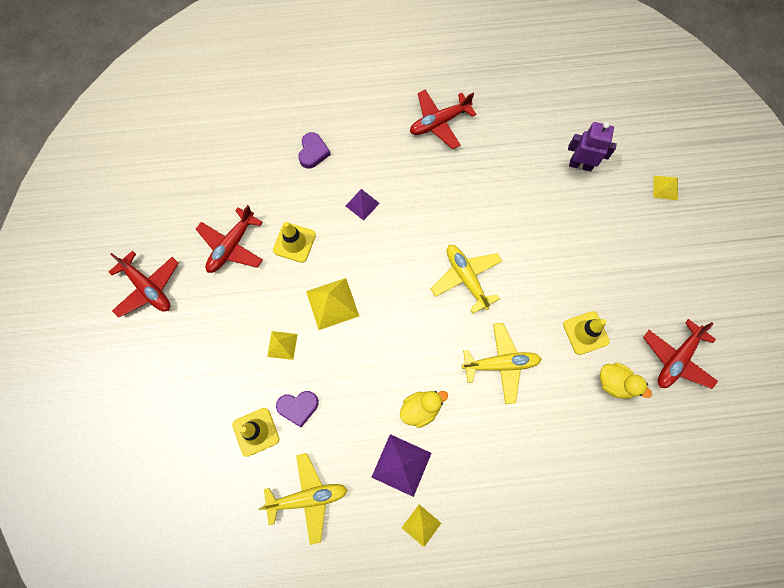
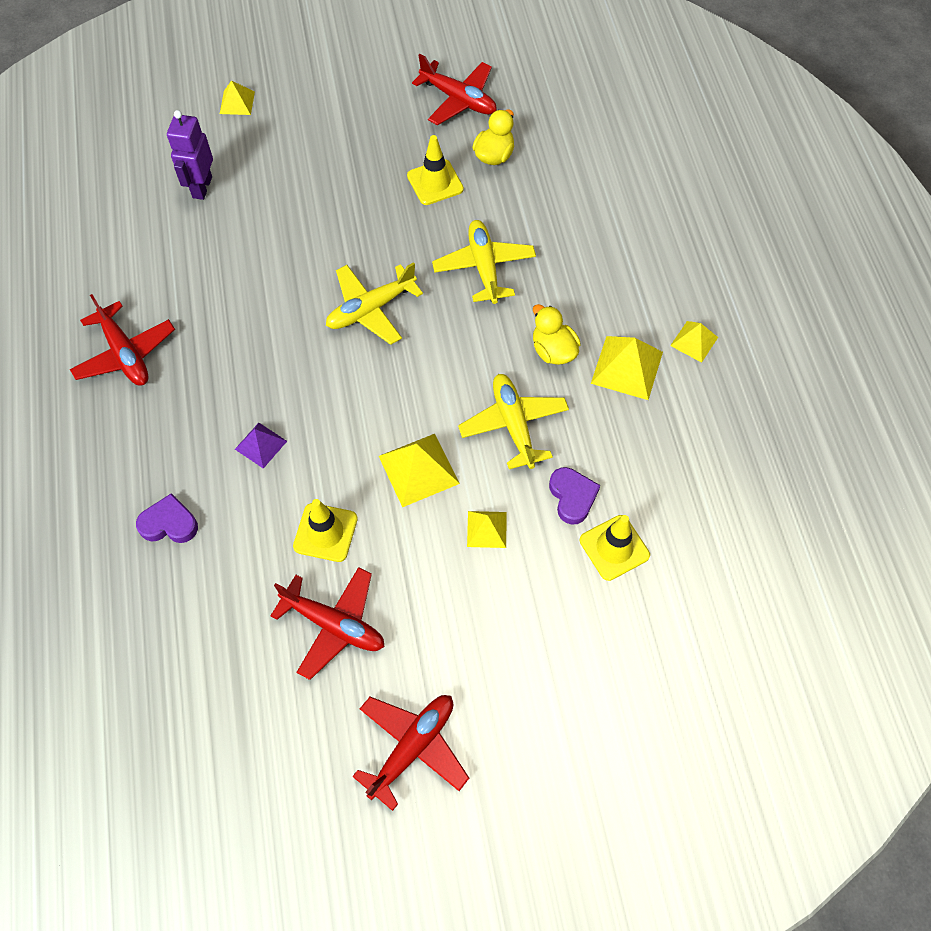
camera: 95 degrees left, 10 degrees down
(307, 497) = (687, 471): yellow plane -> yellow plane (513, 425)
(401, 465) = (627, 367): purple pyramid -> yellow pyramid

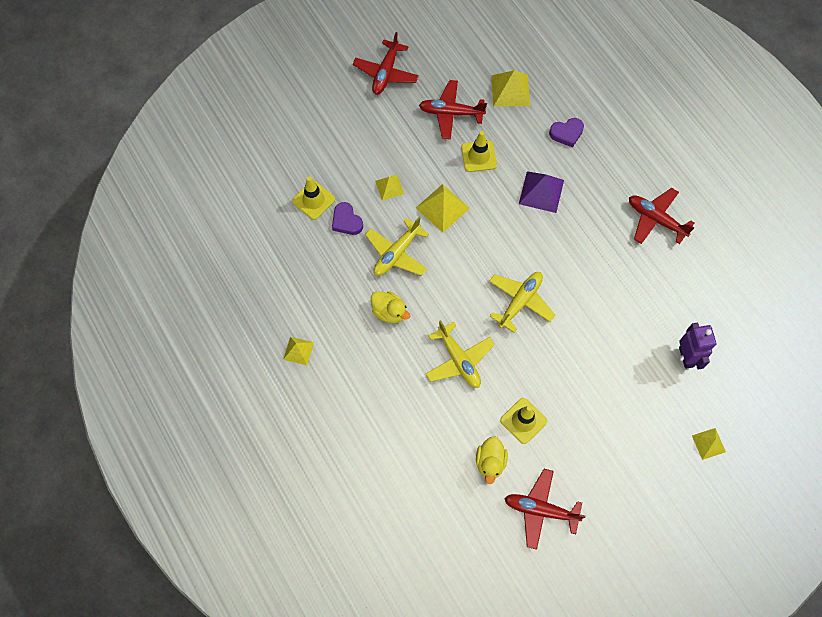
camera: 160 degrees right, 5 degrees up
(260, 445) = (541, 192): purple pyramid -> purple pyramid, size x1.64
(513, 425) = (396, 253): yellow plane -> yellow plane turned 75 degrees clockwise
(627, 367) = (338, 316): yellow pyramid -> yellow pyramid (510, 90)

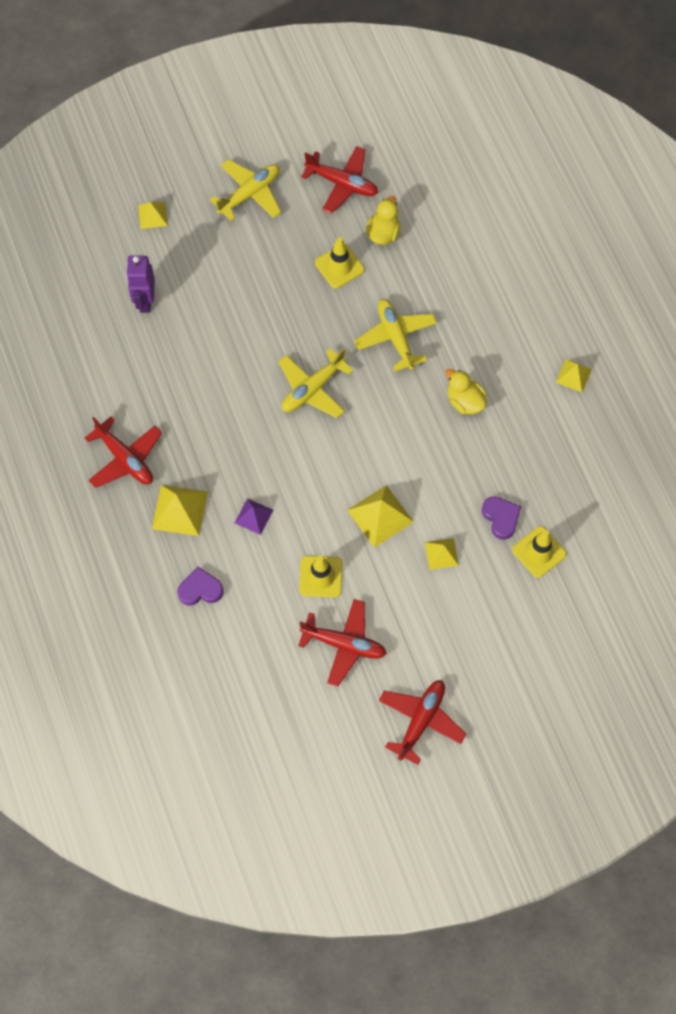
camera: 170 degrees left, 0 degrees up
(396, 253) = (445, 468): yellow plane -> yellow plane (250, 194)
(510, 90) = (257, 665): yellow pyramid -> yellow pyramid (179, 510)
(541, 192) = (253, 516): purple pyramid -> purple pyramid, size x0.61

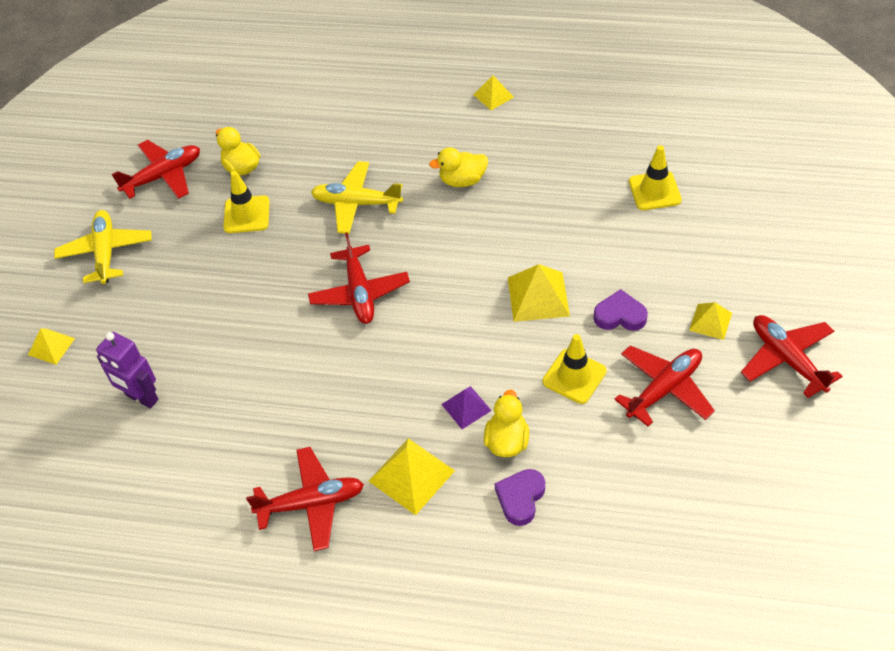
camera: 55 degrees left, 15 degrees down
(241, 558) = (507, 441): none -> yellow duck
(312, 389) = (359, 292): yellow plane -> red plane
(441, 553) = (611, 265): yellow pyramid -> yellow pyramid (710, 321)
(501, 518) = (601, 204): purple heart -> purple heart (620, 315)

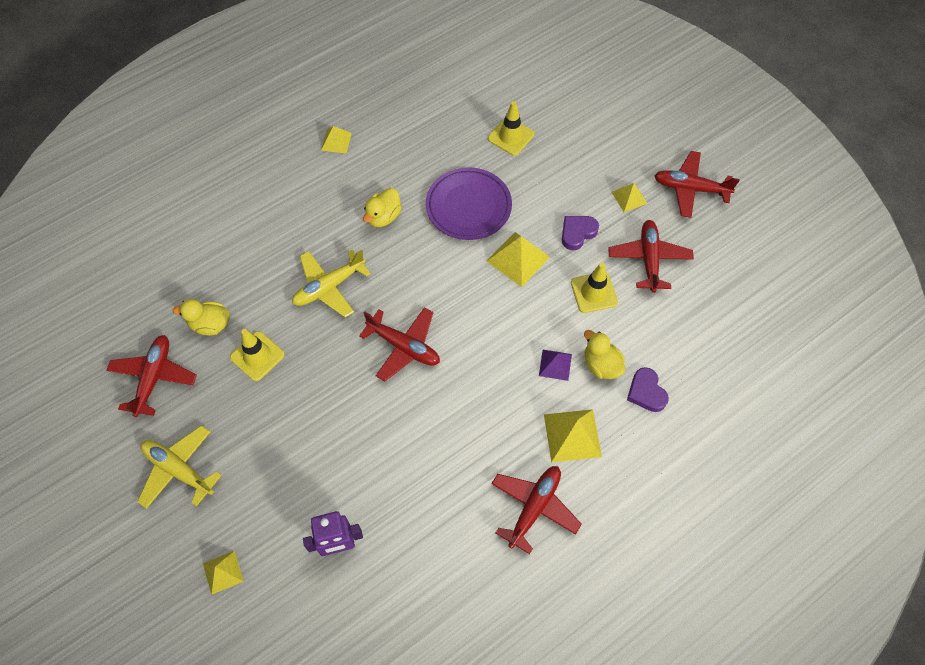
camera: 50 degrees left, 10 degrees up
(545, 222) = (468, 206): none -> purple plate

